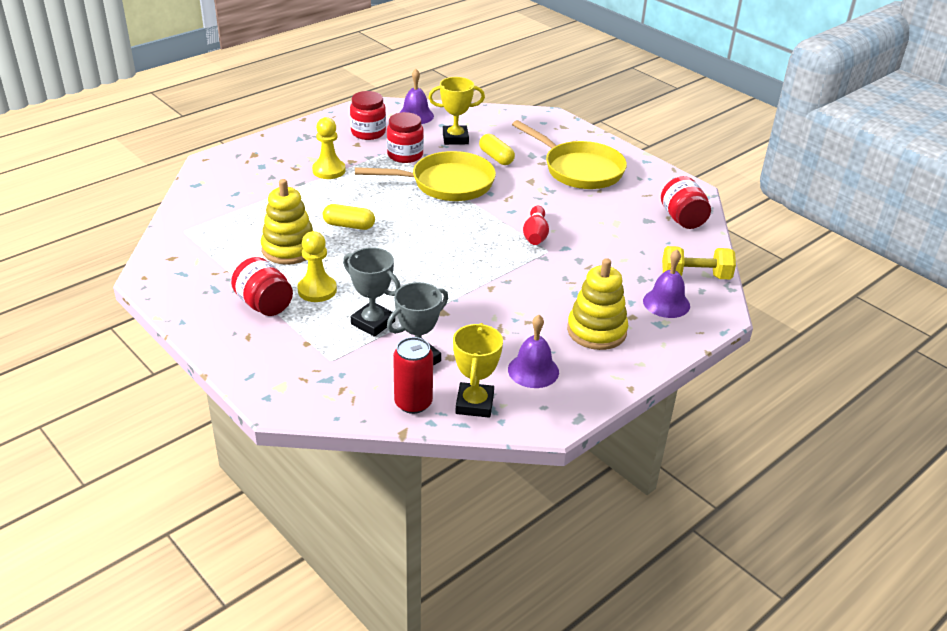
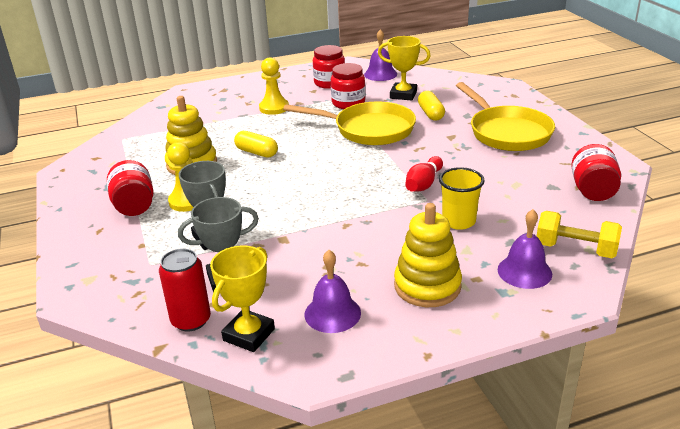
camera: 25 degrees right, 5 degrees down
(588, 267) = (458, 221): none -> yellow cup

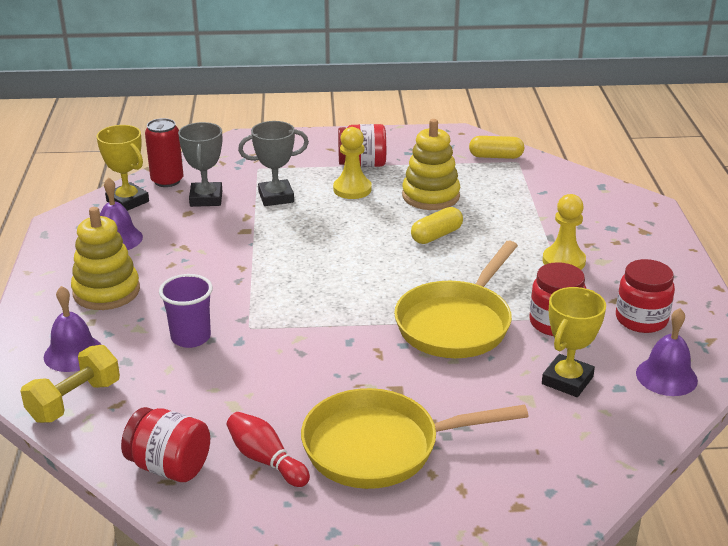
camera: 105 degrees right, 0 degrees up
(423, 184) = (286, 334): red bowling pin -> red bowling pin (266, 460)
(431, 113) = (483, 390): yellow capsule -> yellow capsule (495, 156)
(458, 221) = (191, 337): yellow cup -> purple cup

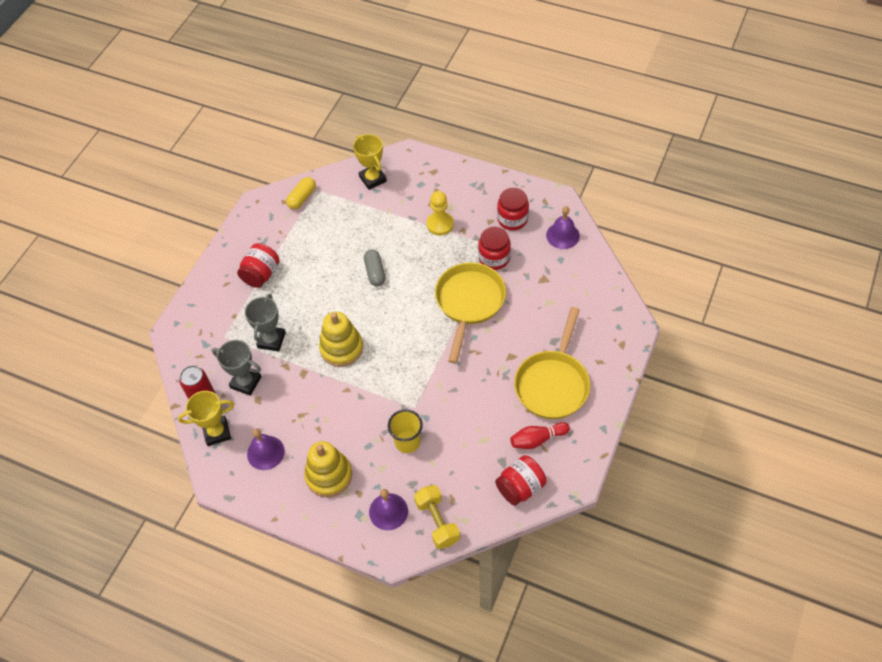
camera: 60 degrees left, 25 degrees up
(191, 337) = (407, 442): purple cup -> yellow cup
(352, 189) = (290, 293): yellow pawn -> none
(430, 196) = (327, 255): yellow stacking toy -> yellow stacking toy (341, 348)
(436, 235) = (375, 272): yellow capsule -> grey capsule
(456, 323) = (469, 303): yellow pan -> yellow pan turned 135 degrees counterclockwise
(567, 380) = (544, 278): yellow trophy -> yellow trophy (372, 179)

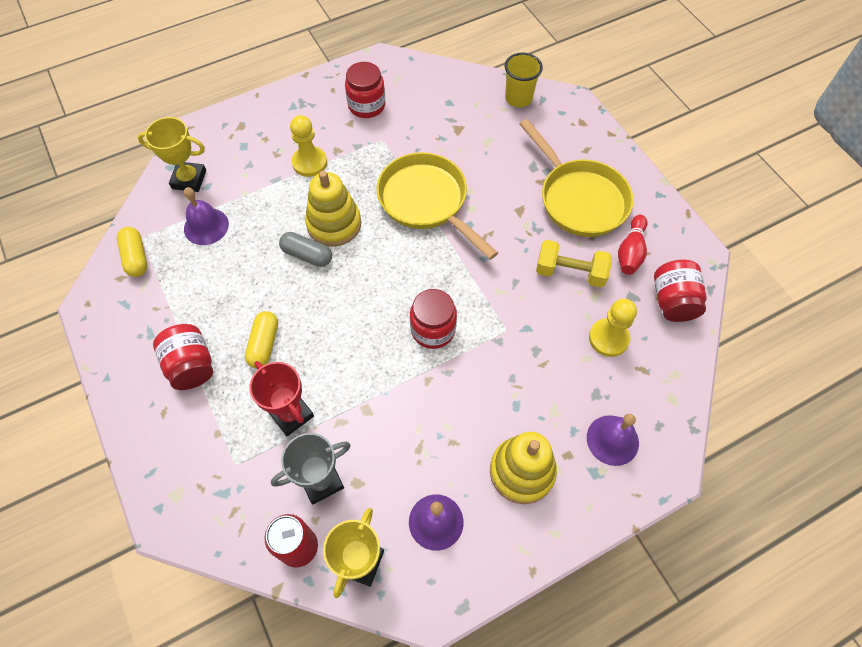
camera: 55 degrees left, 5 degrees up
(271, 340) = (291, 414): grey trophy -> red trophy
(301, 296) = (264, 344): none -> yellow capsule
(341, 348) = (370, 349): yellow stacking toy -> yellow stacking toy (334, 224)
(407, 442) = (542, 364): yellow cup -> yellow cup (518, 98)
(437, 522) = (659, 401): yellow dumbbell -> yellow dumbbell (570, 272)
(458, 466) = (608, 338): none -> yellow pawn
(494, 258) = (395, 148): red jar -> red jar (433, 330)
(562, 235) = (424, 83): purple bell -> purple bell (206, 226)

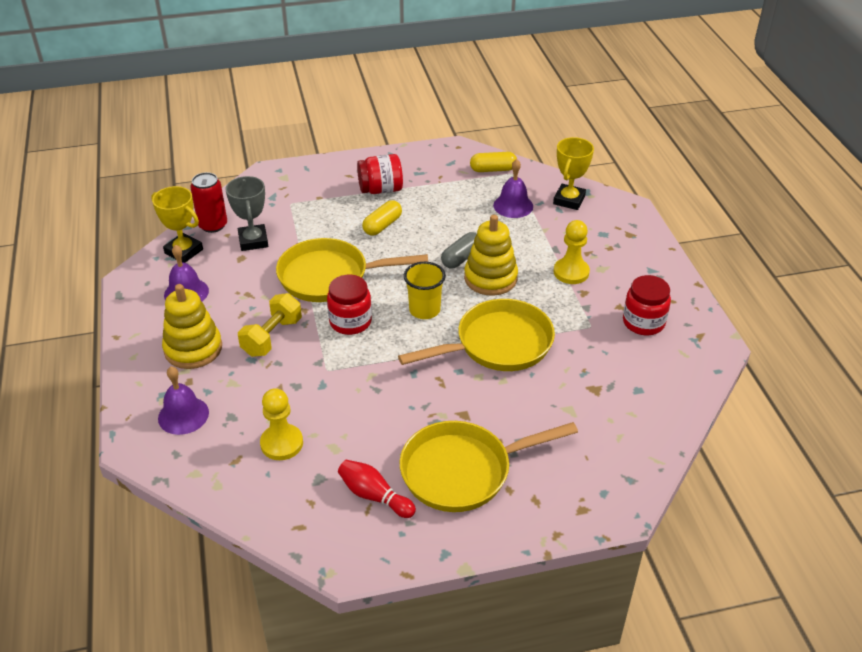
camera: 105 degrees right, 20 degrees down
(264, 344) = (382, 225): yellow capsule -> yellow capsule turned 75 degrees counterclockwise
(291, 414) = (314, 233): red trophy -> none
(367, 371) = (330, 277): none -> yellow pan
(518, 98) = (635, 455): yellow cup -> yellow cup (424, 310)
(570, 272) = (369, 435): yellow dumbbell -> yellow dumbbell (272, 337)
(673, 301) = (297, 513): red jar -> none

